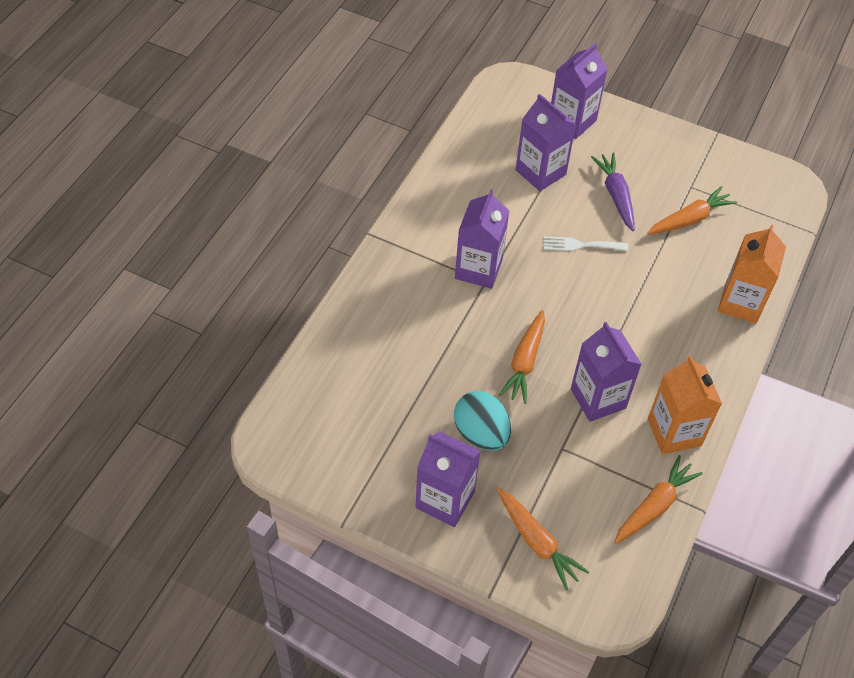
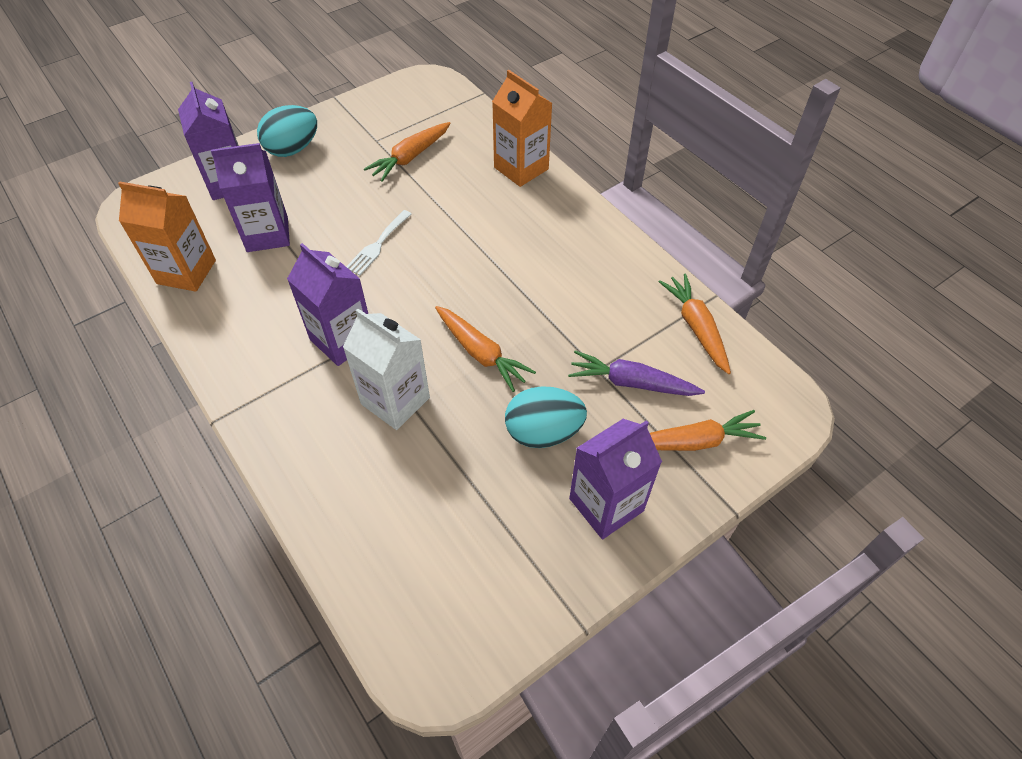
camera: 60 degrees left, 0 degrees up
(448, 328) = (395, 401): none -> white carton
(598, 398) = (558, 314): purple carton -> none
(616, 195) = (343, 193): purple carrot -> purple carrot (631, 383)
(636, 139) = (293, 149): none -> turquoise egg
(674, 432) = (626, 276): orange carton -> orange carton (186, 272)
(690, 219) = (410, 157): orange carrot -> orange carrot turned 135 degrees counterclockwise

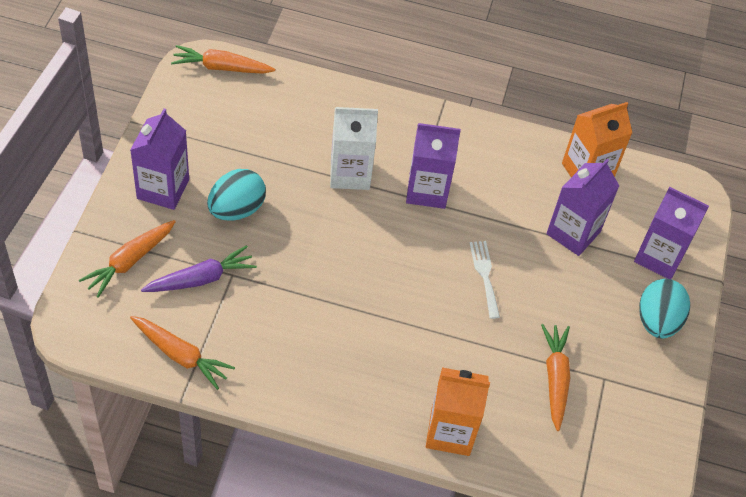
camera: 135 degrees right, 0 degrees up
(481, 353) = (325, 237): orange carrot -> orange carrot (221, 67)

